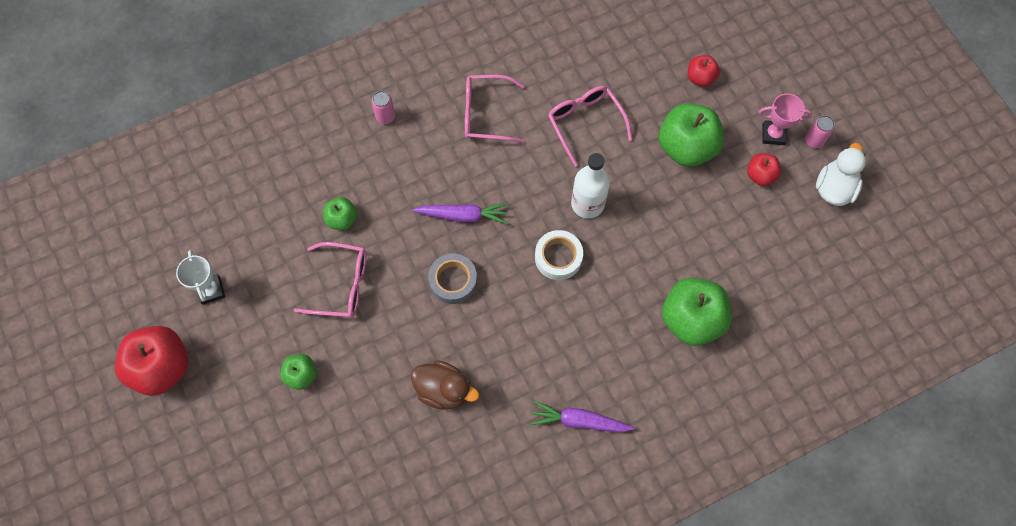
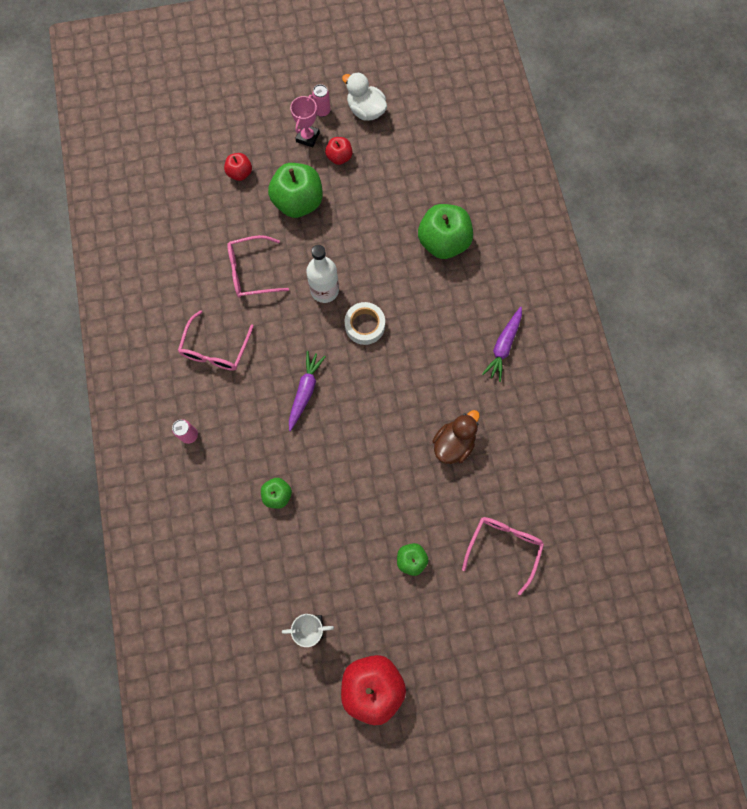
camera: 75 degrees left, 5 degrees up
(341, 285) = (339, 508): pink glasses -> pink glasses (503, 547)
(453, 281) = (361, 414): grey tape -> none

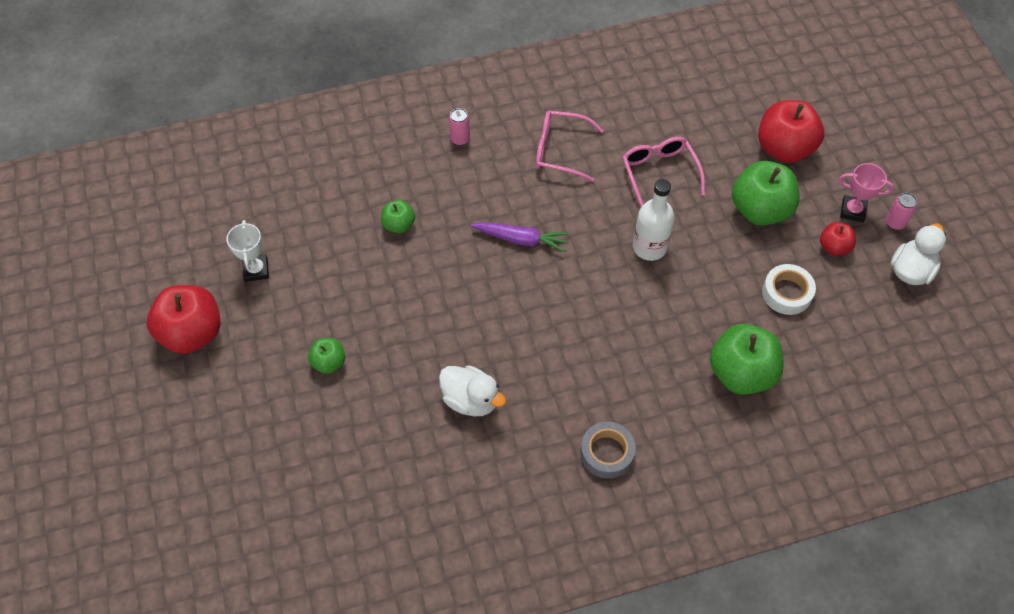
camera: 85 degrees right, 15 degrees down
(240, 173) = (784, 148): red apple -> red apple, size x1.93
(365, 325) = (611, 293): white tape -> white tape (786, 293)
(453, 443) = (471, 400): brown duck -> white duck
(503, 346) = (607, 453): purple carrot -> grey tape
(503, 547) = (344, 463): pink glasses -> none

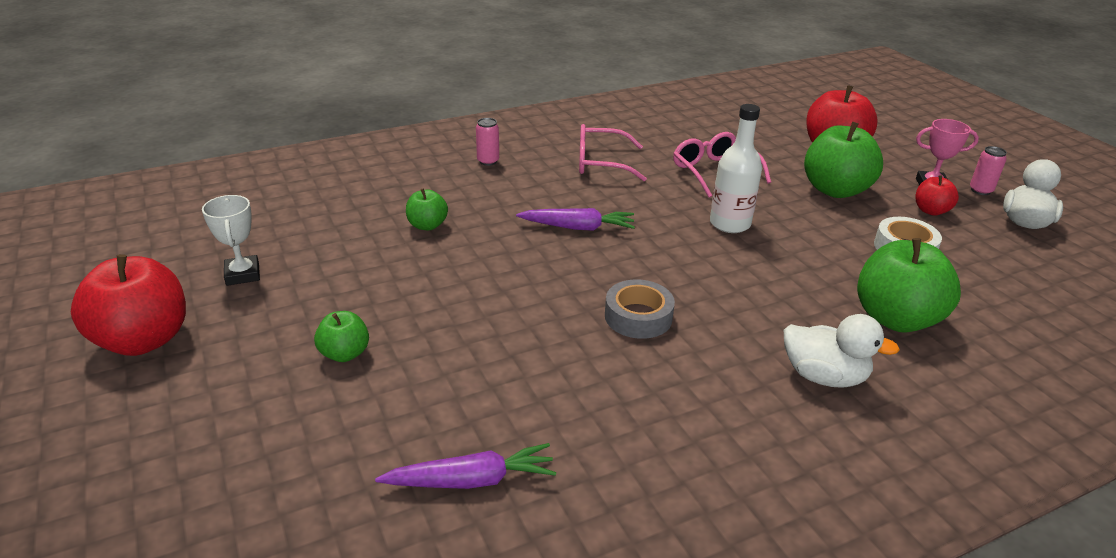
camera: 10 degrees left, 25 degrees down
(402, 481) = (471, 480): none -> purple carrot
(471, 400) = (554, 375): white duck -> white duck (823, 376)
(607, 453) = (765, 415): grey tape -> grey tape (638, 317)

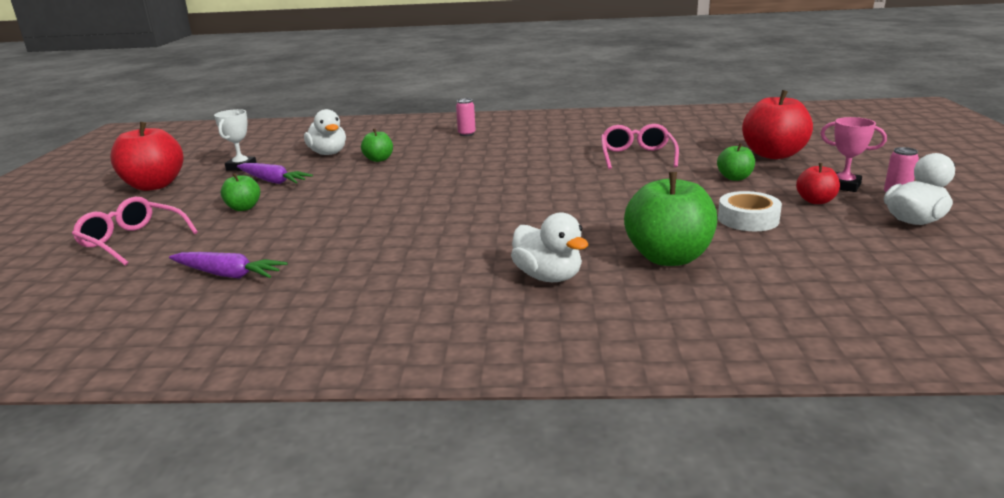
camera: 30 degrees right, 10 degrees down
(343, 225) = (328, 153): none -> white duck
(578, 227) = (479, 172): purple carrot -> purple carrot (273, 181)
(601, 163) = (549, 142): pink glasses -> pink glasses (132, 241)
(638, 317) = (452, 222): grey tape -> none
(730, 224) = (604, 185): white bottle -> none
(835, 190) = (734, 178): green apple -> green apple, size x0.52

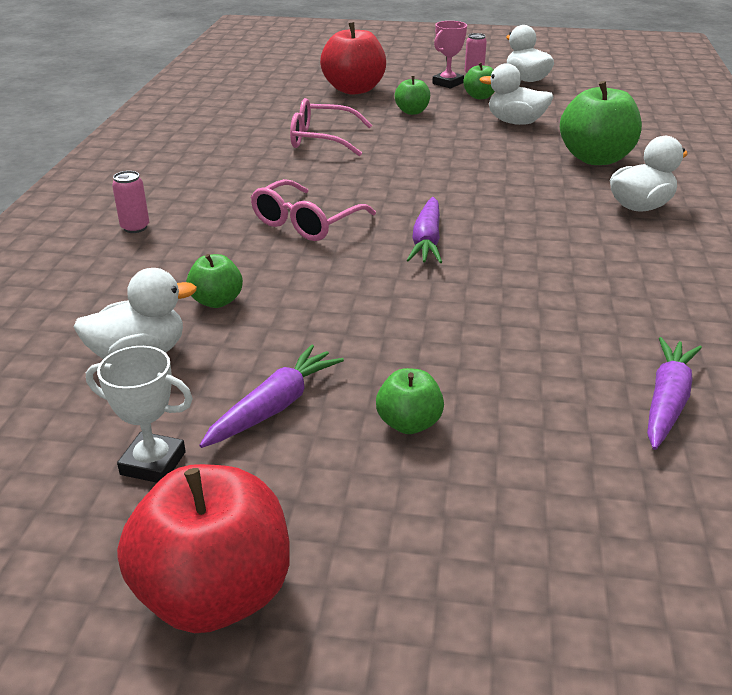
camera: 85 degrees left, 10 degrees up
(132, 241) = (547, 541): pink glasses -> pink glasses (306, 223)
(460, 199) = (427, 240): none -> purple carrot
(748, 219) = (515, 122): white tape -> white duck
(815, 201) = (479, 97): red apple -> green apple

